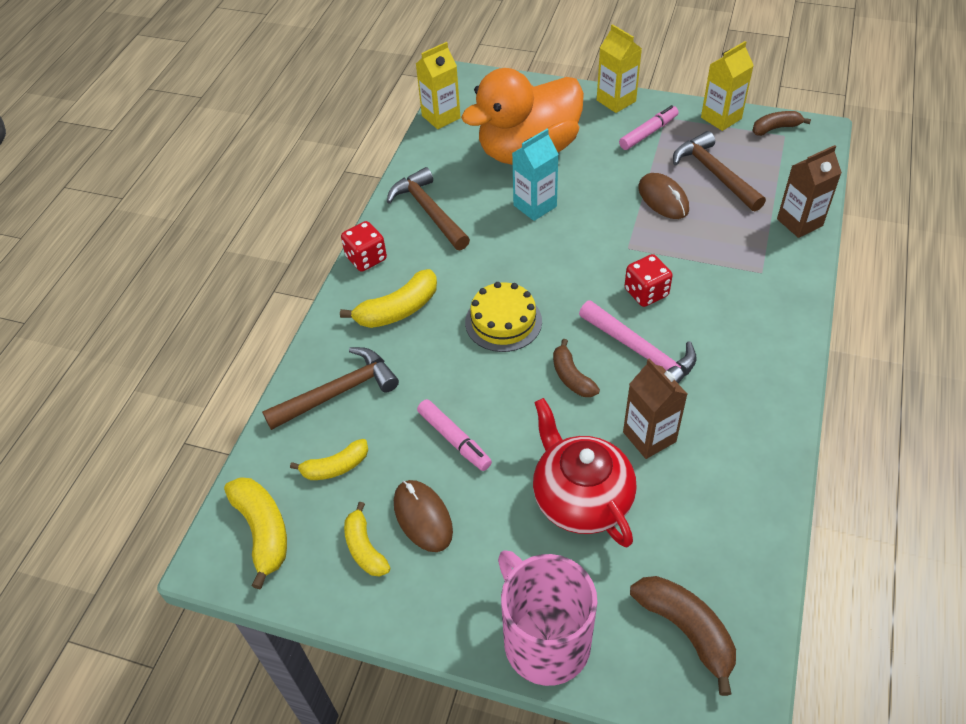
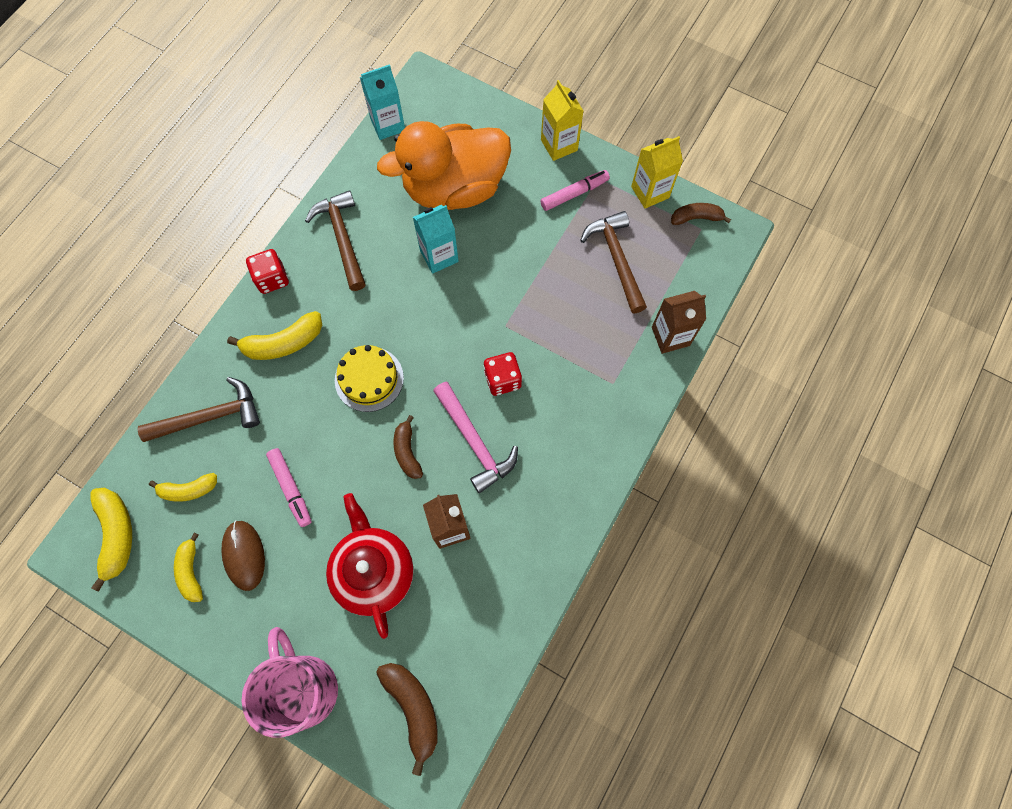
camera: 10 degrees right, 20 degrees up
(441, 117) = (388, 125): yellow carton -> turquoise carton
(663, 199) = (557, 277): brown mouse -> none

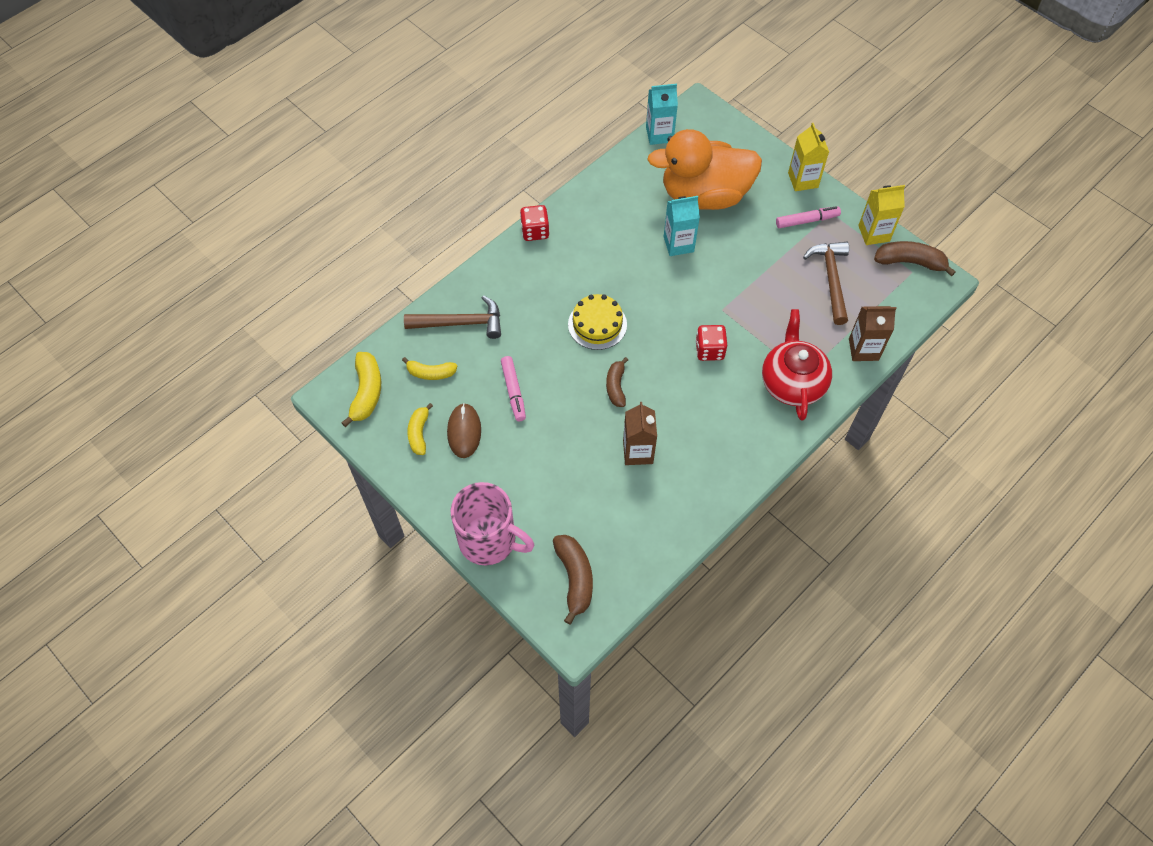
camera: 15 degrees right, 10 degrees down
(283, 343) = (533, 281): yellow banana -> none
(303, 687) = (489, 540): pink mug -> pink mug turned 120 degrees clockwise
(342, 238) = (600, 213): brown hammer -> none
(374, 571) = (567, 469): red teapot -> red teapot (792, 383)
(474, 442) = (674, 392): pink hammer -> none
(696, 218) = (910, 262): brown banana -> brown banana, size x1.50

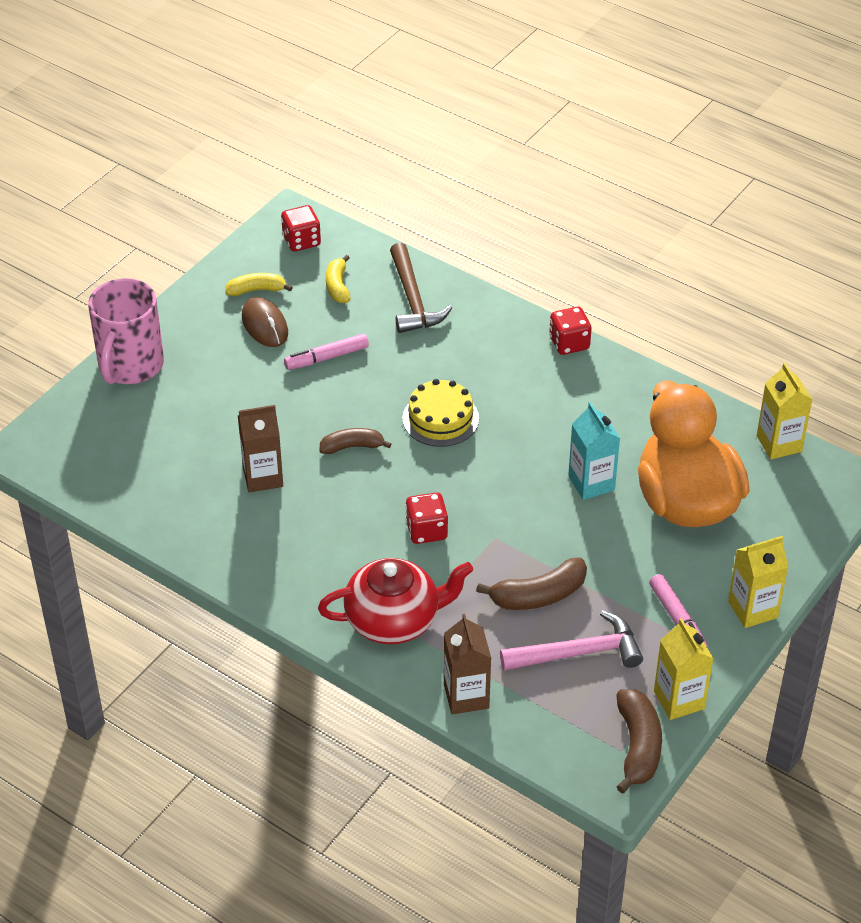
camera: 80 degrees right, 15 degrees down
(366, 392) = (301, 241): yellow banana -> red dice
(464, 431) = (265, 325): brown mouse -> brown mouse turned 75 degrees clockwise
(574, 578) = (90, 441): brown banana -> brown banana (538, 595)
(659, 134) = (779, 443): turquoise carton -> yellow carton
(831, 279) = (578, 653): brown hammer -> pink hammer

